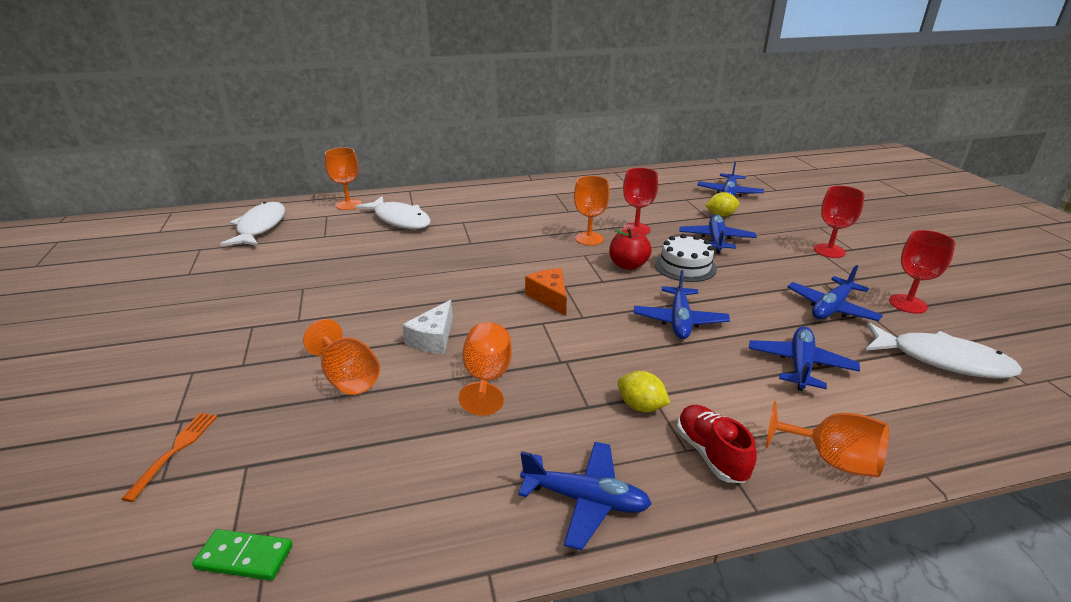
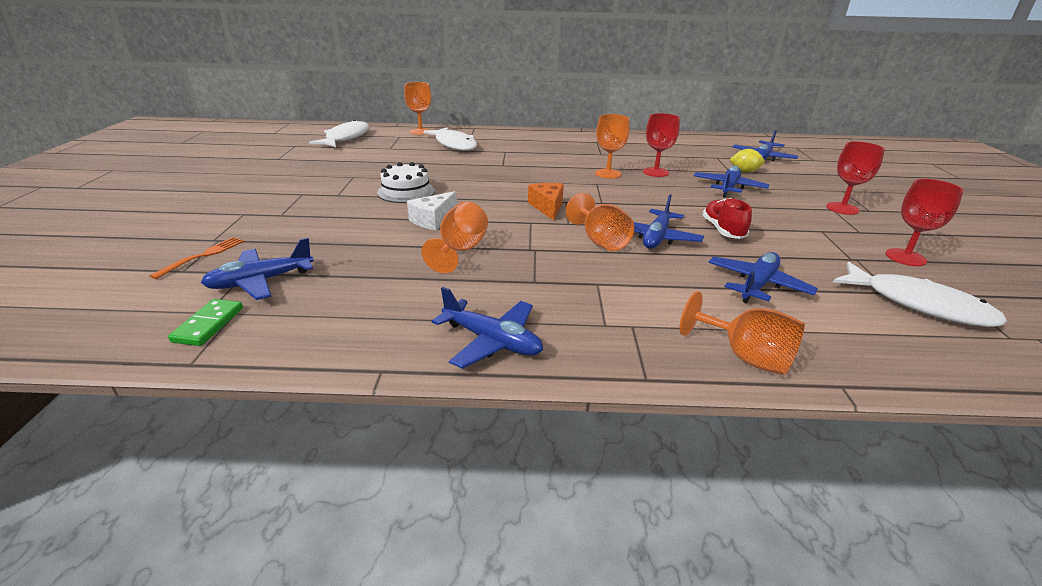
camera: 15 degrees right, 0 degrees up
(245, 557) = (208, 325): green domino -> green domino turned 75 degrees clockwise
(348, 378) = (351, 234): orange goblet -> orange goblet (600, 241)
(628, 265) = (632, 195): red apple -> none
(641, 406) = (582, 289): yellow lemon -> none
(685, 266) = (686, 202): white cake -> white cake (406, 192)
(711, 454) = (627, 332): red shoe -> red shoe (723, 230)
(831, 308) = (817, 249): blue plane -> blue plane (260, 281)

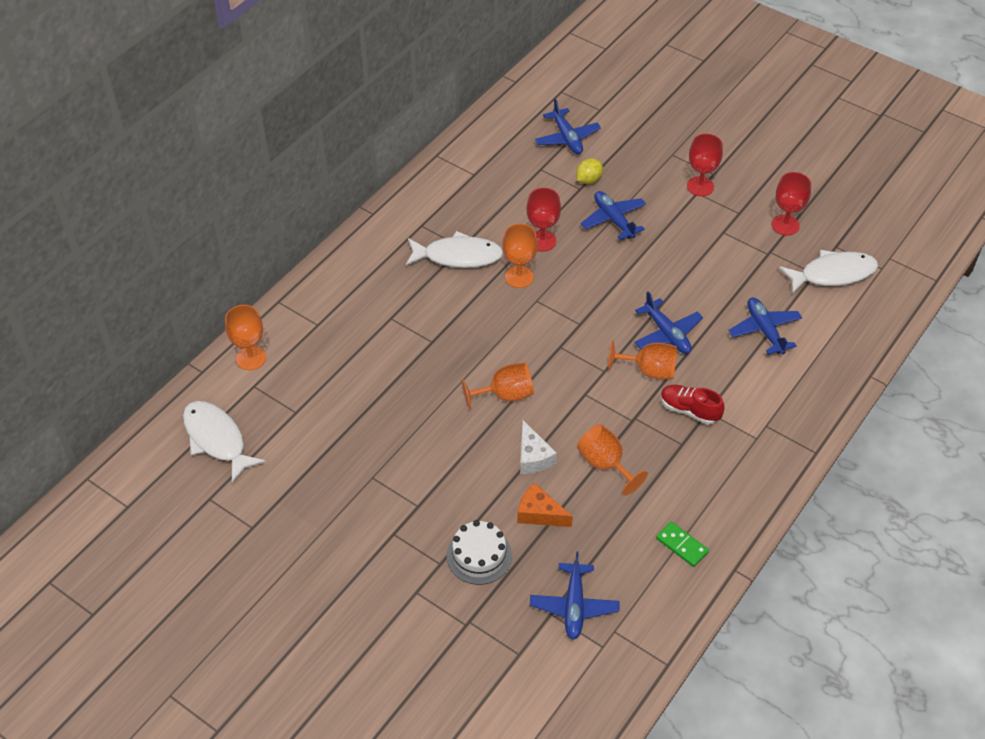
camera: 55 degrees left, 20 degrees up
(202, 256) = (498, 637): orange fork -> none
(208, 325) = (622, 648): green domino -> green domino (682, 545)
(406, 192) = (450, 450): white cake -> white cake (479, 555)
(454, 145) = (331, 349): white fish -> white fish (458, 256)
(492, 341) = (738, 503): blue plane -> none
(547, 207) = (563, 366): orange cheese -> orange cheese (539, 513)
(723, 230) = (683, 287): red shoe -> red shoe (689, 410)
(746, 357) = (826, 396): orange goblet -> orange goblet (505, 395)

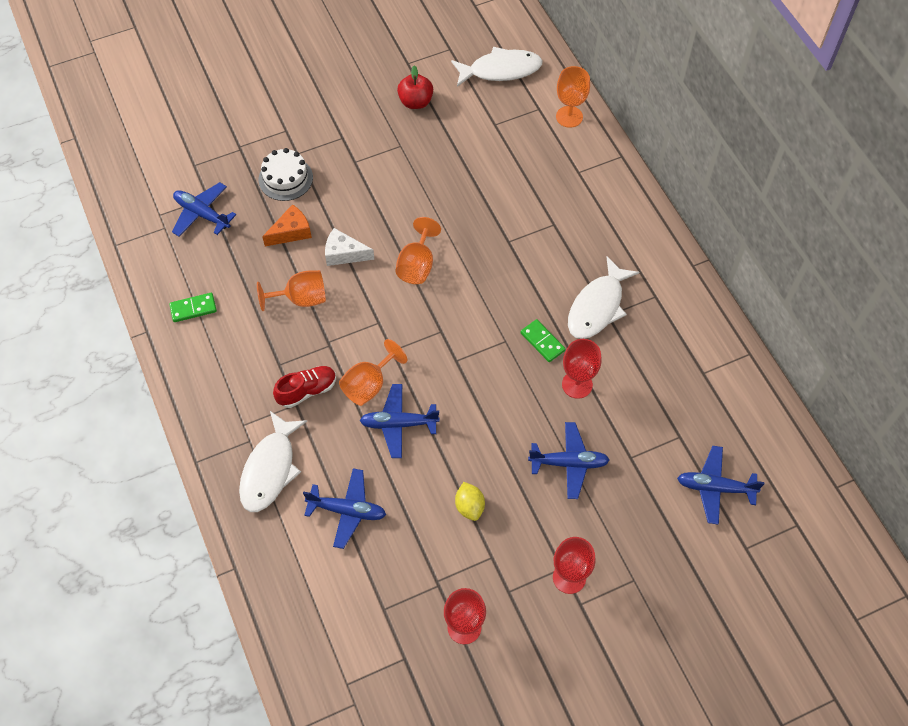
camera: 120 degrees right, 10 degrees up
(305, 492) = (415, 102): none -> red apple
(519, 277) = (542, 342): orange goblet -> green domino
(588, 180) = (639, 472): yellow lemon -> yellow lemon (469, 506)
(833, 274) = (371, 626): white fish -> white fish (270, 469)

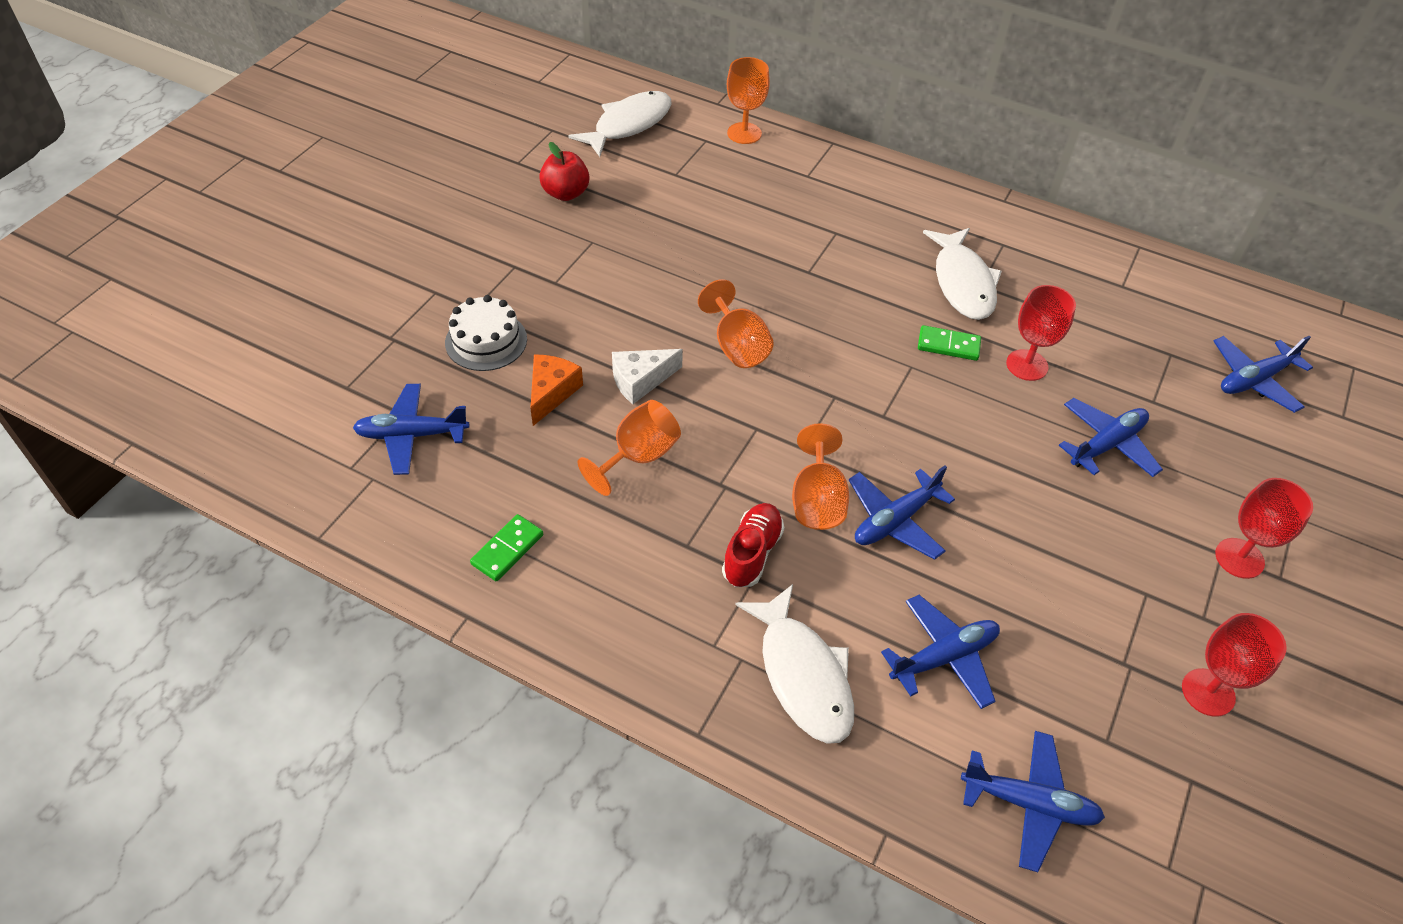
camera: 40 degrees left, 10 degrees down
(313, 606) = (1029, 803): none -> blue plane
(469, 506) = (1065, 556): yellow lemon -> none

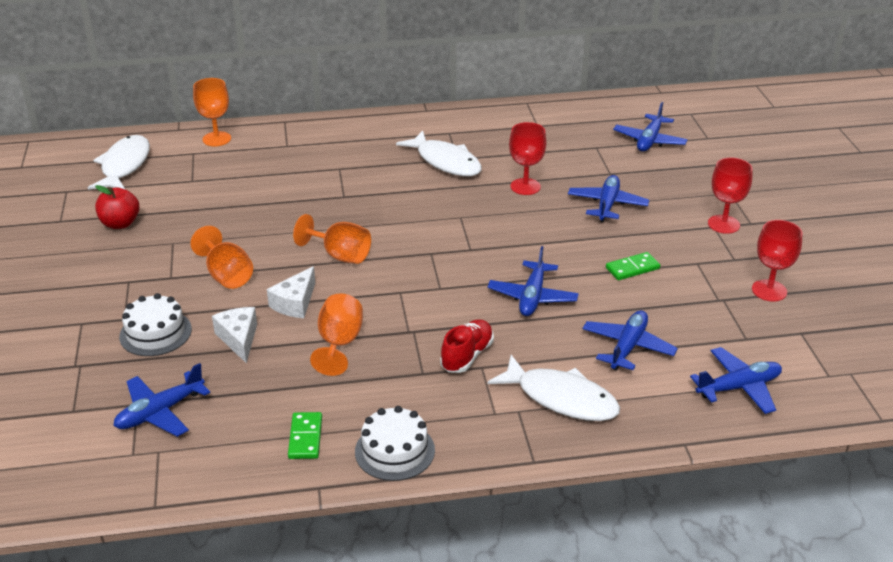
camera: 35 degrees left, 15 degrees down
(551, 392) = (239, 339): orange cheese -> white cheese
(574, 623) = (394, 451): none -> white cake
(752, 553) = (467, 356): red shoe -> red shoe turned 45 degrees clockwise
(817, 501) = (477, 310): orange goblet -> orange goblet (227, 275)
(948, 345) = (470, 197): green domino -> green domino (632, 268)

